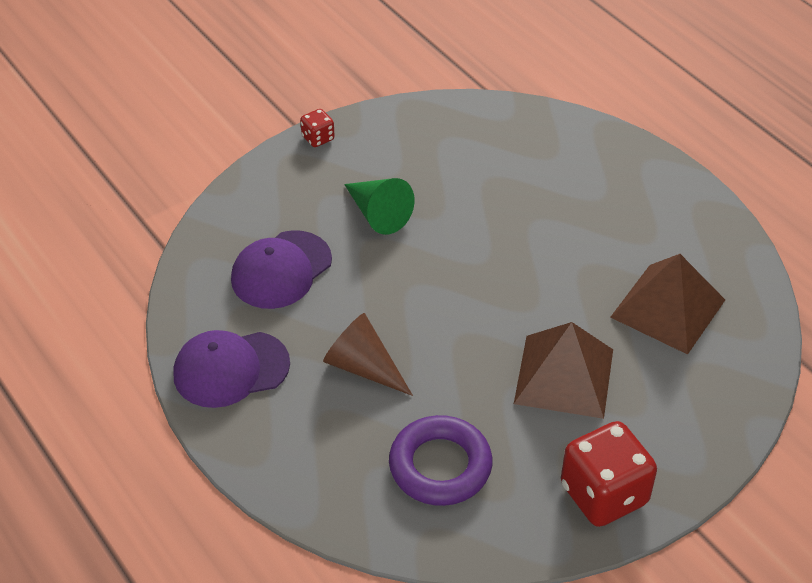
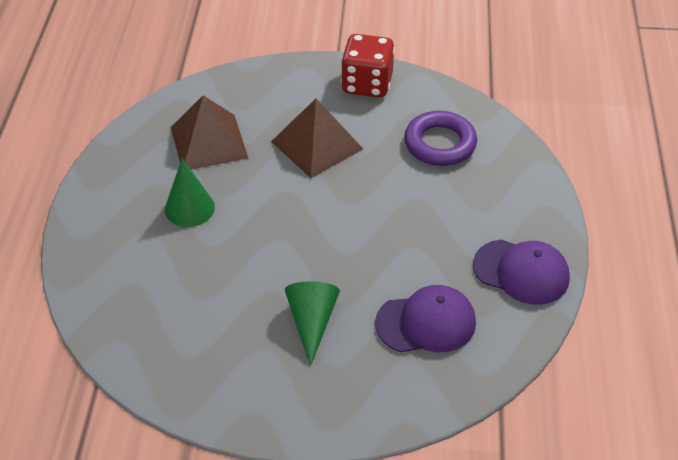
camera: 140 degrees left, 0 degrees up
(318, 138) = (286, 428): red dice -> none
(363, 367) = (431, 221): brown cone -> none
(595, 237) = (189, 208): none -> green cone

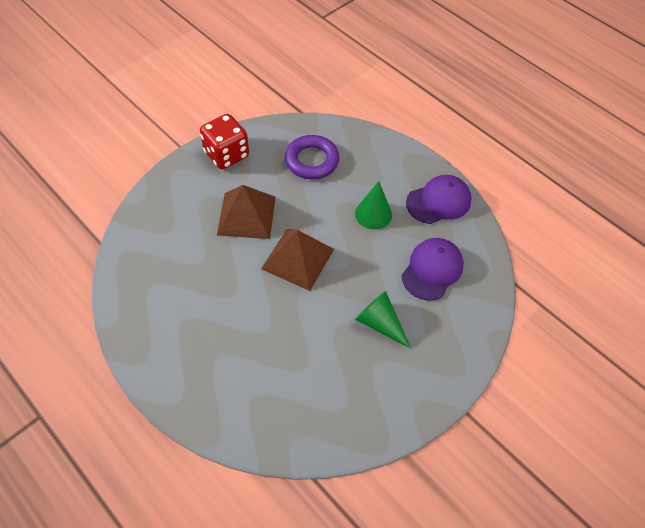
camera: 50 degrees left, 10 degrees up
(189, 208) = (224, 319): green cone -> green cone (373, 214)
(209, 142) = (179, 267): brown pyramid -> brown pyramid (297, 258)

